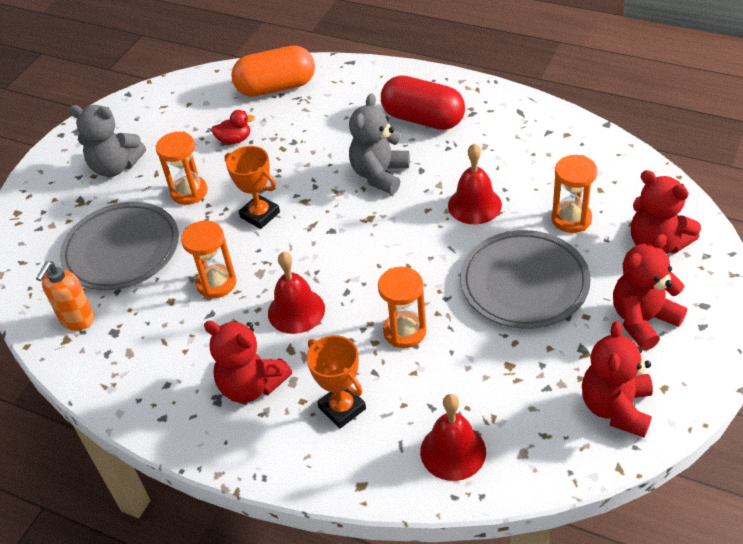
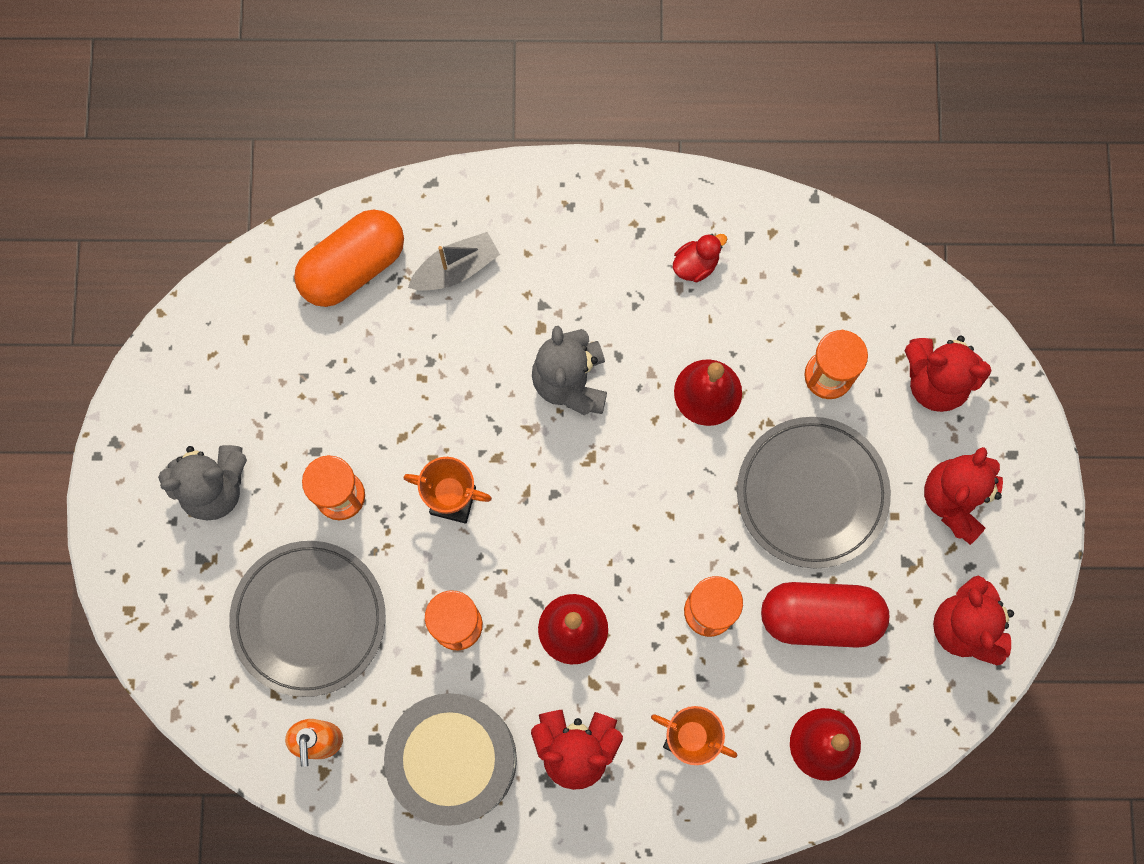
camera: 30 degrees left, 30 degrees up
(159, 362) = (455, 759): none -> grey drum
(234, 140) = (349, 384): red duck -> red duck (696, 264)
(339, 103) = (455, 269): none -> grey boat
(423, 119) = (581, 264): red capsule -> red capsule (820, 617)

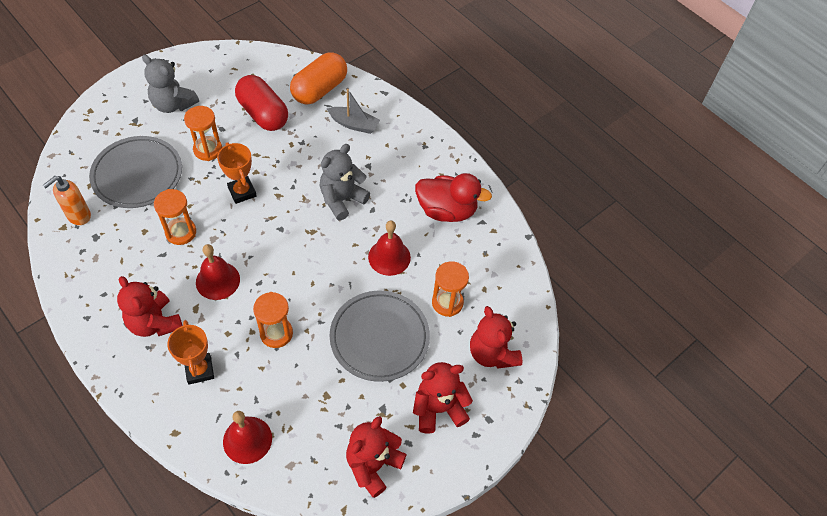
camera: 45 degrees right, 20 degrees down
(353, 267) = (319, 89): orange capsule -> orange capsule turned 60 degrees counterclockwise
(455, 759) = (109, 275): grey drum -> none
(696, 264) = (446, 210): red duck -> red duck, size x2.00
(820, 617) = (316, 388): red capsule -> red capsule (263, 114)

